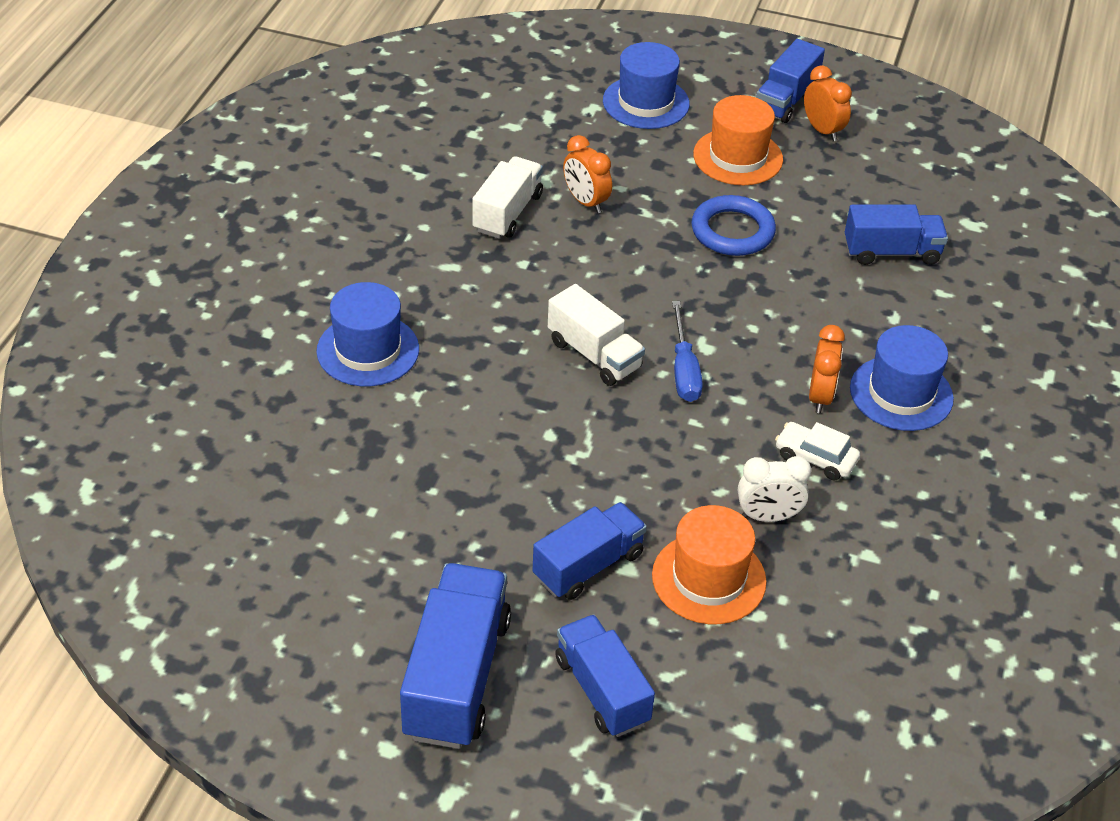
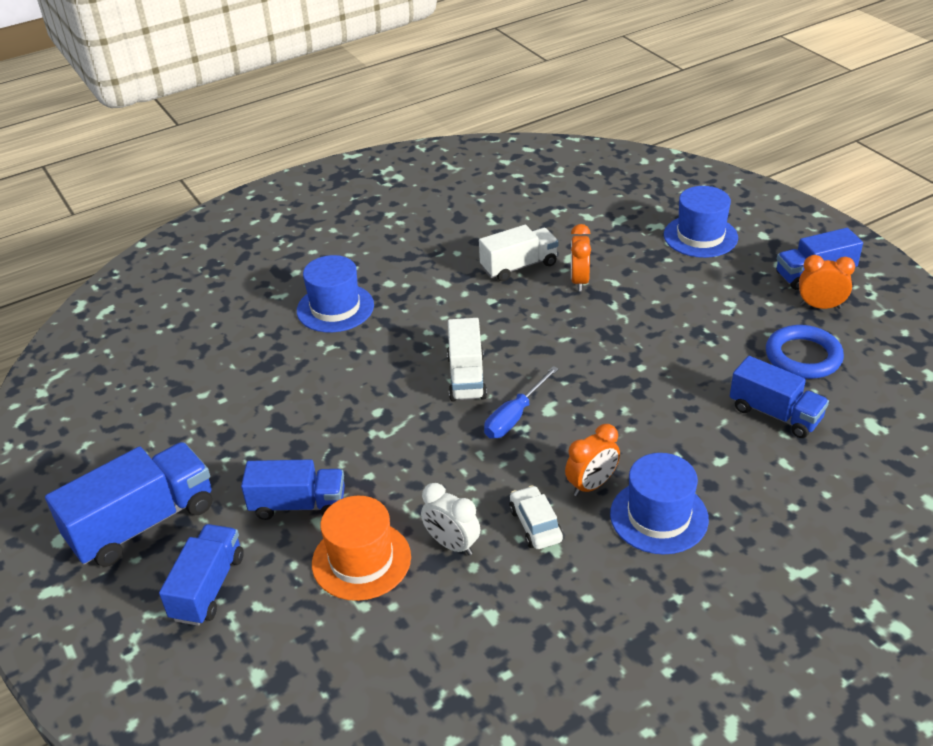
camera: 45 degrees right, 5 degrees down
(732, 231) = (663, 344): blue ring -> blue ring (803, 356)
(738, 157) = (728, 297): orange hat -> none
(822, 130) = (820, 306): orange clock -> orange clock turned 90 degrees counterclockwise

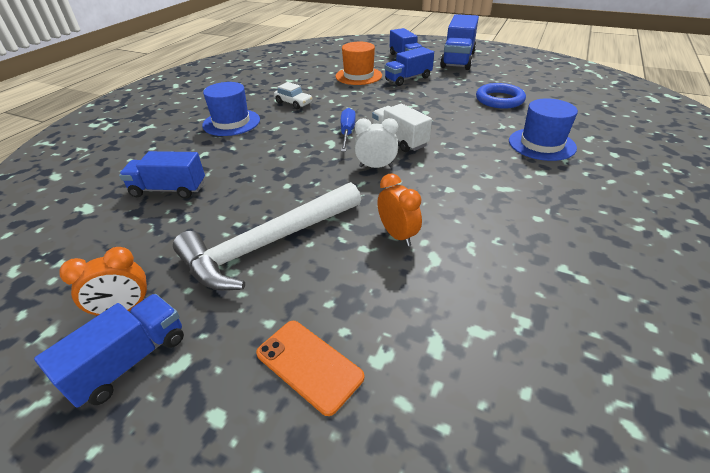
camera: 145 degrees right, 0 degrees up
(452, 544) = (326, 88): white clock -> white clock (376, 166)
(519, 266) = (467, 227): white truck -> none
(591, 485) = (276, 122): orange clock -> none
(691, 313) = (268, 244): none -> white hammer
(700, 236) = (309, 365): blue hat -> orange phone
(803, 356) = (146, 242): blue ring -> blue ring (499, 99)

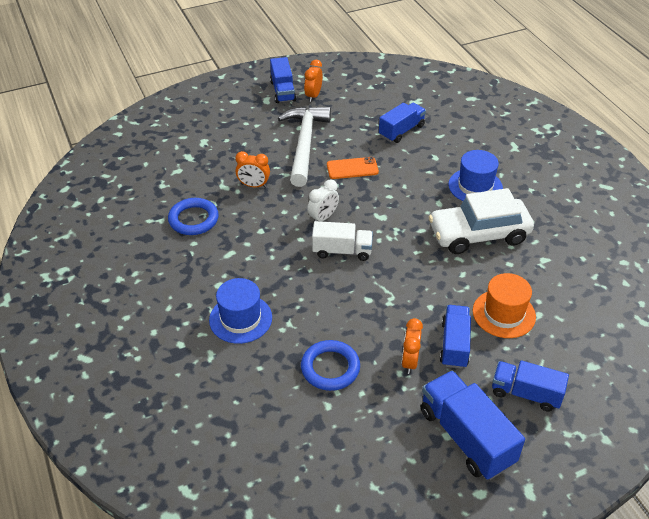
camera: 130 degrees right, 5 degrees up
(293, 103) = (478, 234): white car -> white car, size x2.26
(309, 365) = (224, 125): orange phone -> orange phone (352, 168)
(347, 133) = (385, 232): blue screwdriver -> none
(445, 84) = (409, 361): none -> orange clock
(515, 242) = (193, 219): none -> blue ring

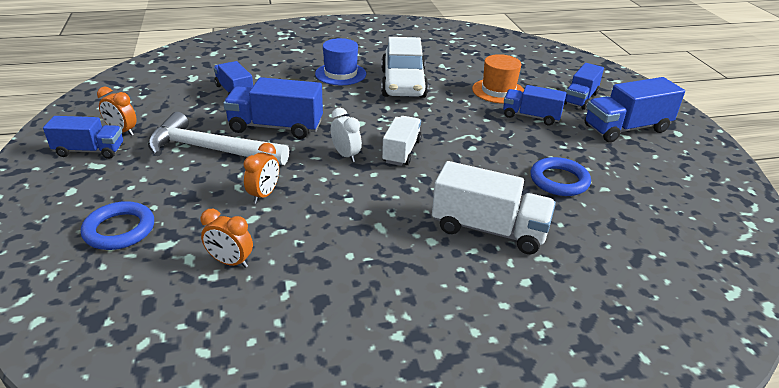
camera: 80 degrees left, 10 degrees down
(193, 219) = (303, 251): blue ring -> blue ring (119, 230)
(240, 319) = (489, 229): blue hat -> white truck
(352, 168) = (276, 127): orange phone -> blue truck
(409, 361) = (550, 139): orange clock -> orange clock (230, 262)

